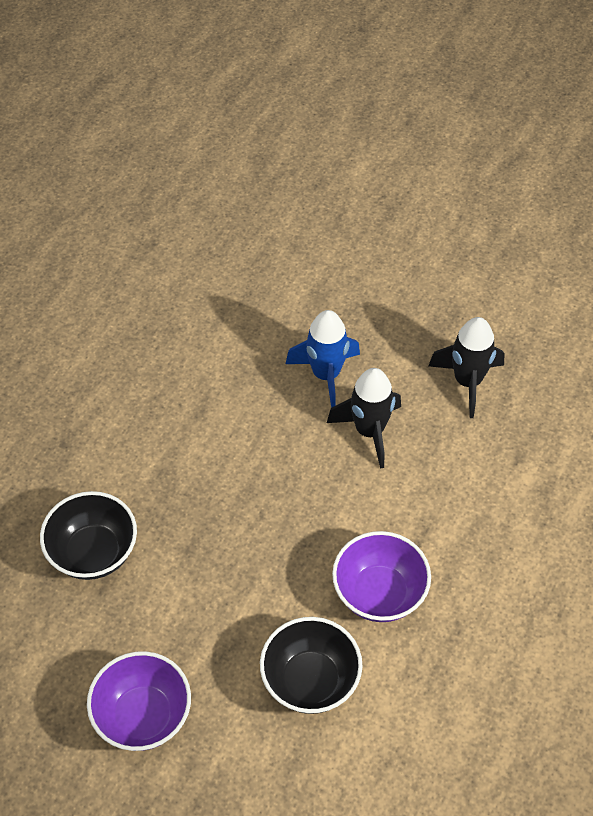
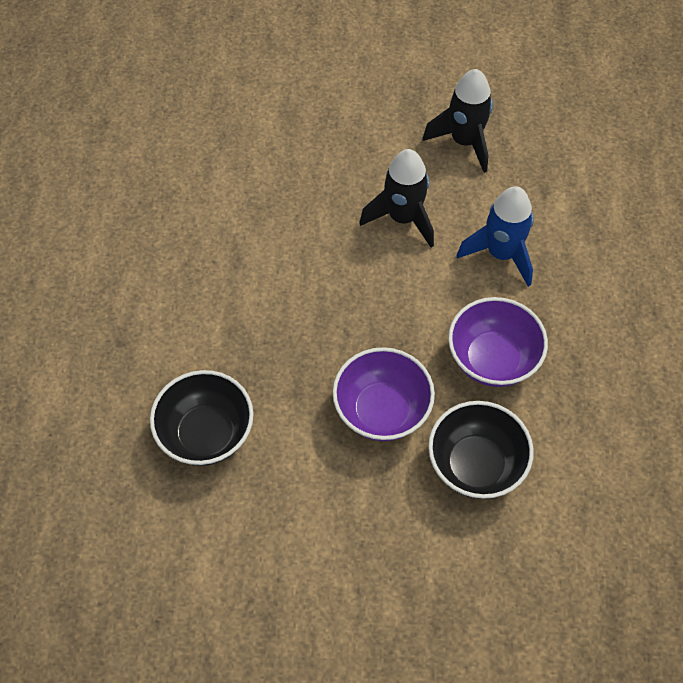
camera: 25 degrees left, 5 degrees up
(143, 716) = (340, 568): purple bowl -> purple bowl (382, 411)
(326, 375) = (335, 183): blue rocket -> blue rocket (501, 254)

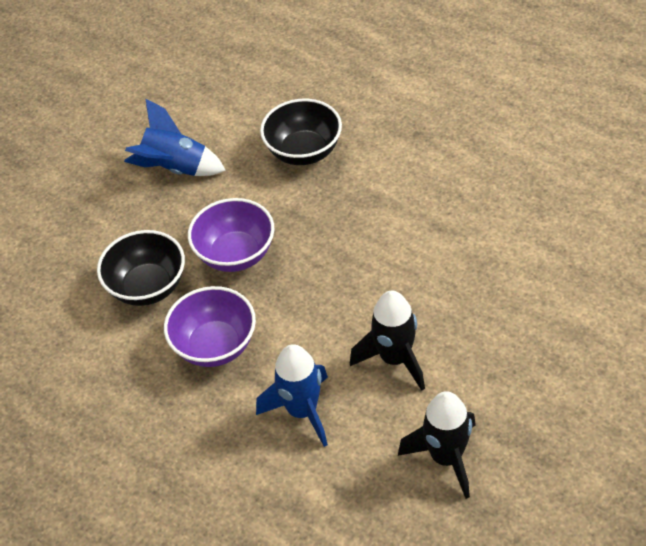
camera: 130 degrees right, 10 degrees down
(309, 553) = (175, 168): none -> blue rocket

